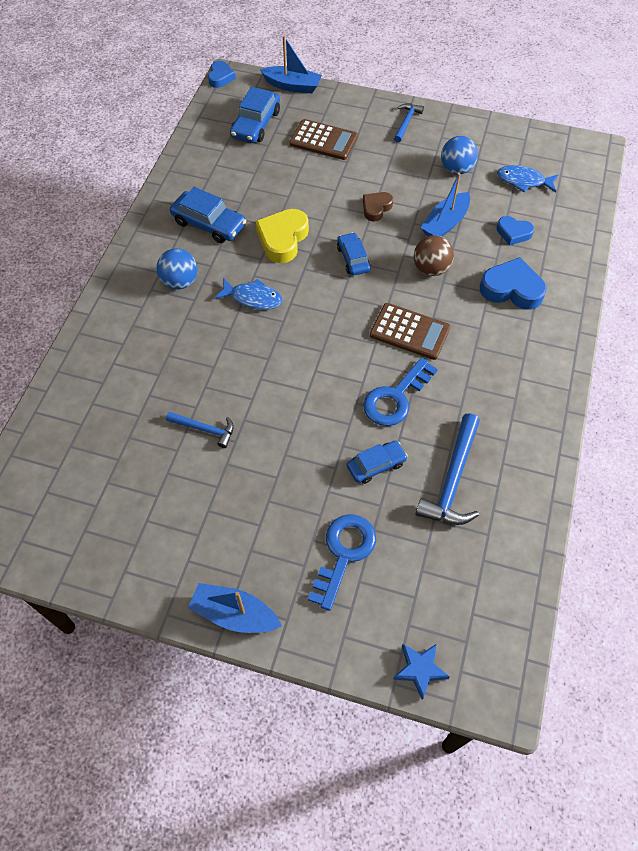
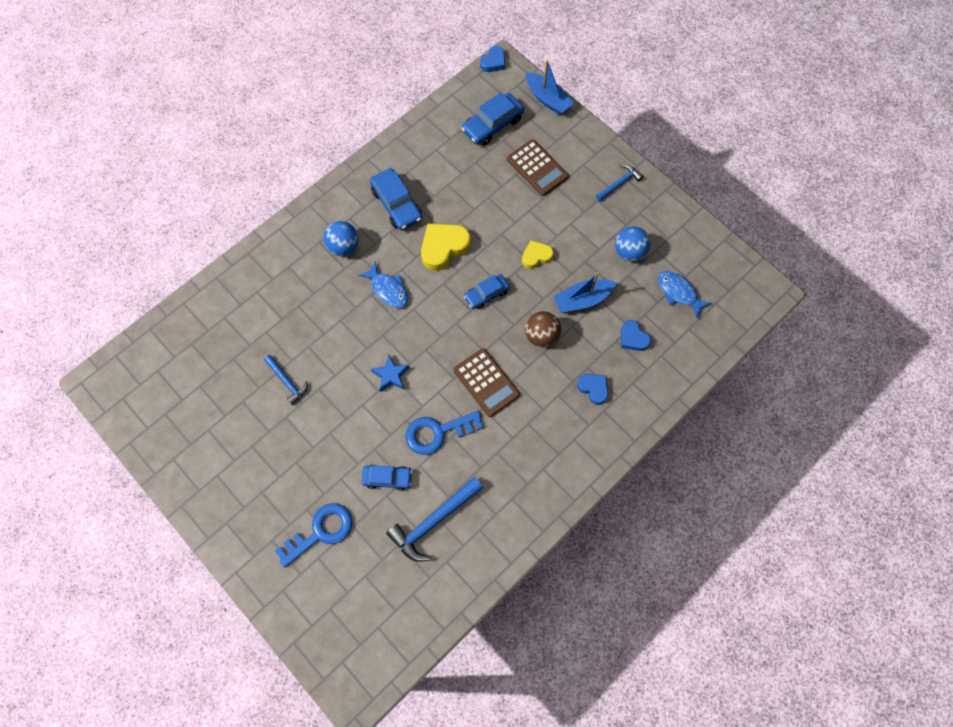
camera: 30 degrees right, 10 degrees up
(234, 614) = (223, 532): blue boat -> none
(353, 258) = (486, 294): blue car -> blue car turned 135 degrees counterclockwise
(376, 208) = (536, 256): brown heart -> yellow heart
(420, 670) = (316, 644): blue star -> blue star (391, 375)
(511, 289) = (593, 388): blue heart -> blue heart, size x0.60

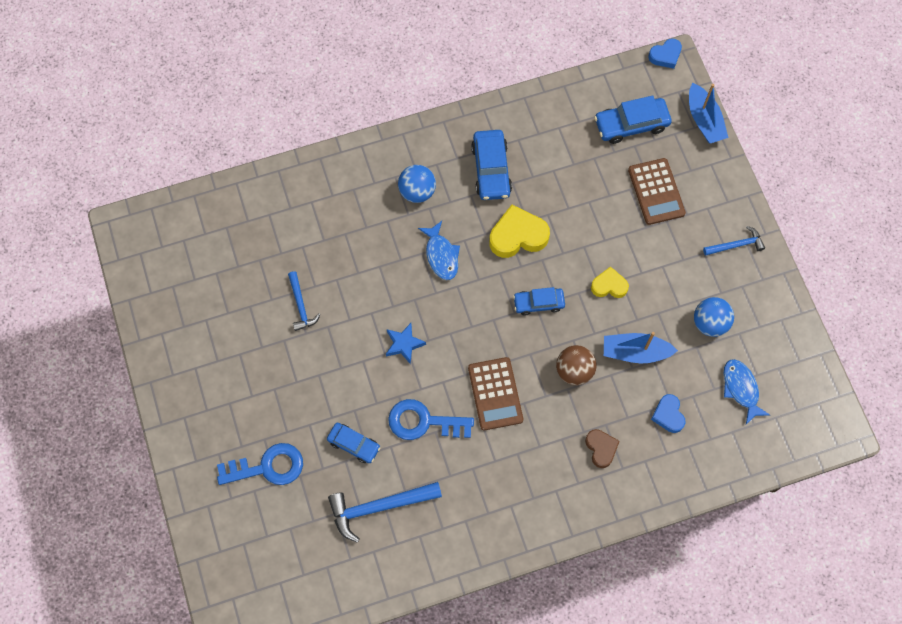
camera: 25 degrees right, 0 degrees up
(593, 388) = (601, 448): blue heart -> brown heart

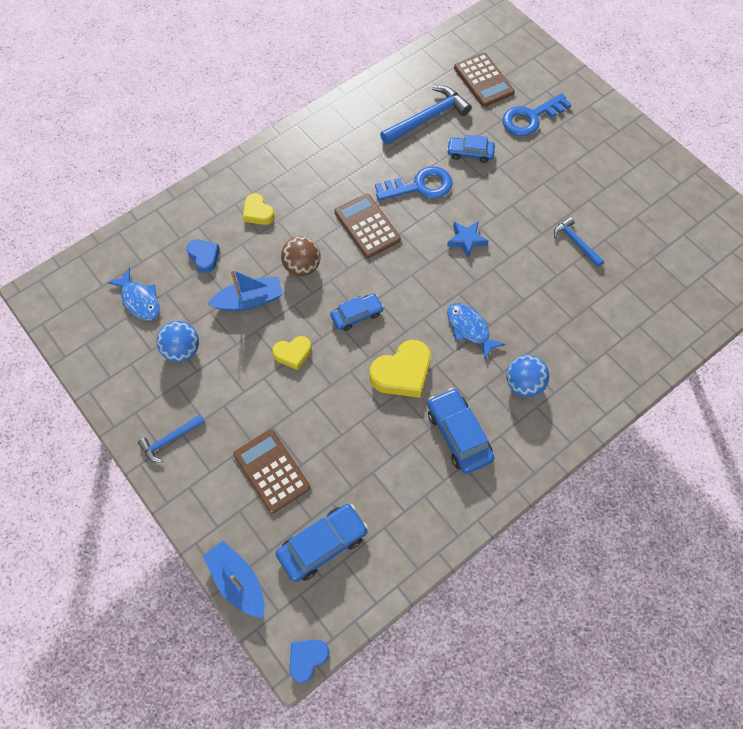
camera: 160 degrees right, 5 degrees down
(293, 538) = (484, 80): none -> brown calculator
(601, 448) = (258, 212): brown heart -> yellow heart

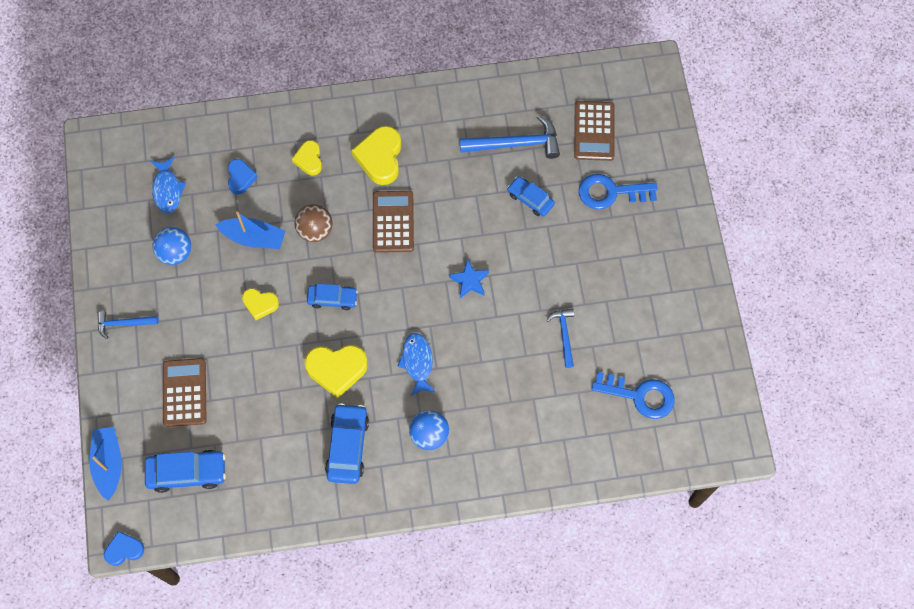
camera: 30 degrees right, 5 degrees up
(320, 181) = (380, 158): none -> yellow heart
(420, 186) = (463, 208): blue key -> blue key (640, 395)

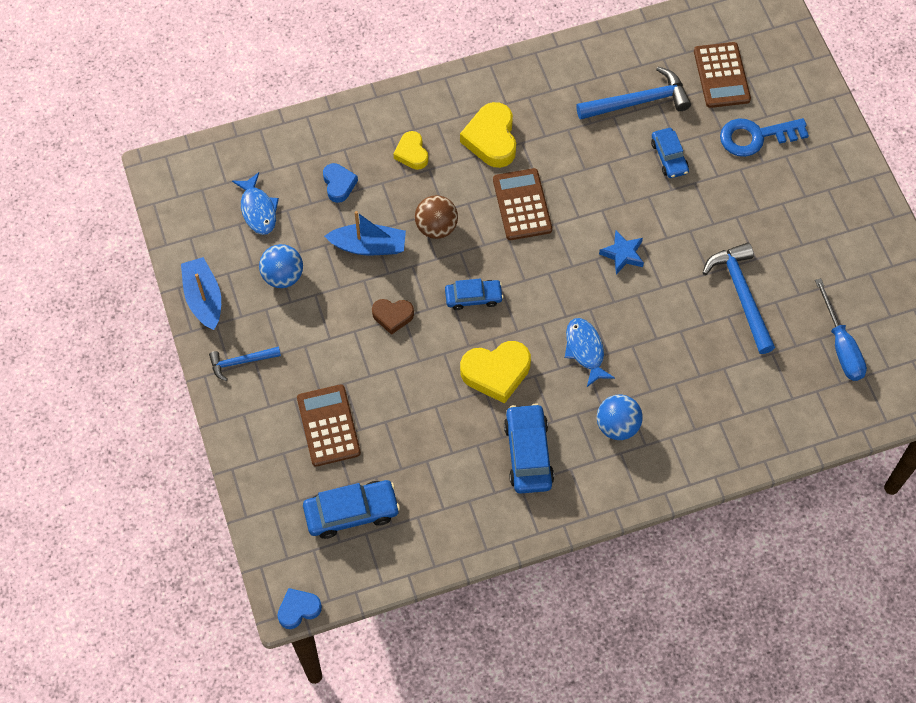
camera: 10 degrees left, 5 degrees down
(109, 464) = (259, 518): blue boat -> blue boat (204, 298)
(260, 304) = (392, 316): yellow heart -> brown heart
(530, 199) = (669, 157): blue car -> blue car turned 135 degrees counterclockwise
(564, 335) = (741, 294): blue hammer -> blue hammer, size x1.72
(640, 395) = (841, 345): blue key -> blue screwdriver

